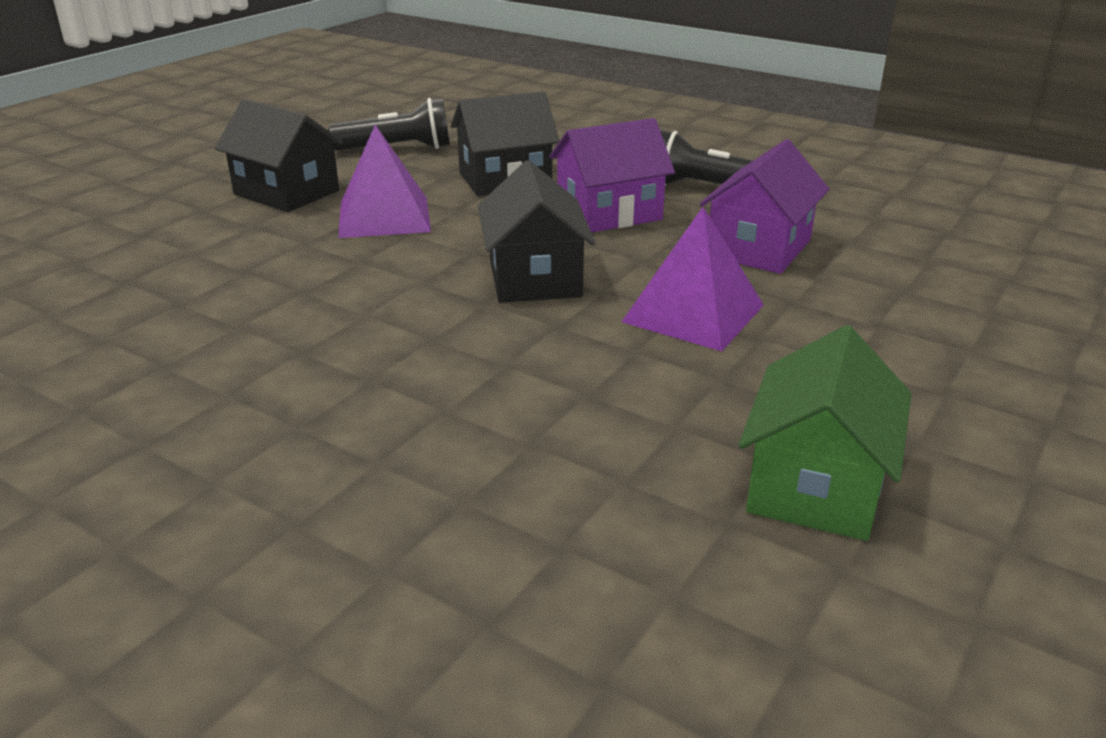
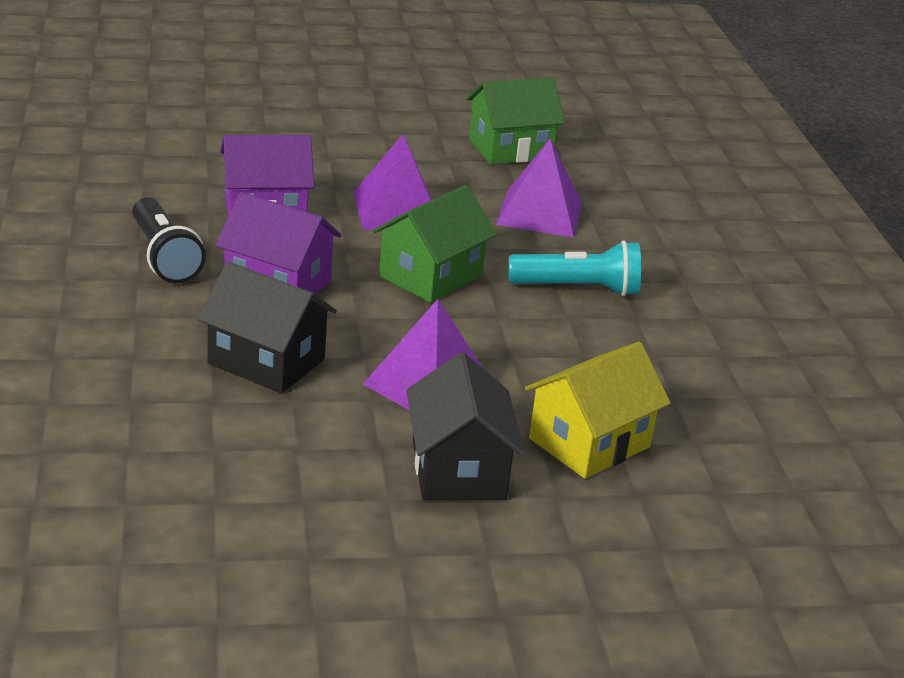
camera: 135 degrees left, 0 degrees up
(215, 242) = (589, 443): none -> yellow house
(397, 149) = (262, 467): black flashlight -> none
(397, 344) = (578, 288): none -> turquoise flashlight
(534, 278) = (430, 276): black house -> green house
(586, 406) = (540, 213): none -> purple pyramid

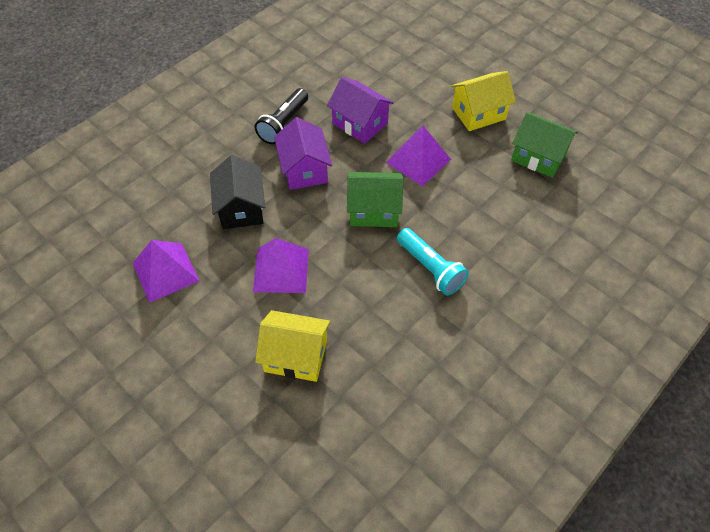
camera: 55 degrees right, 25 degrees up
(385, 142) = (478, 113): none -> yellow house
(458, 470) = (226, 322): black house -> none
(540, 213) = (487, 209): purple pyramid -> purple pyramid (166, 272)

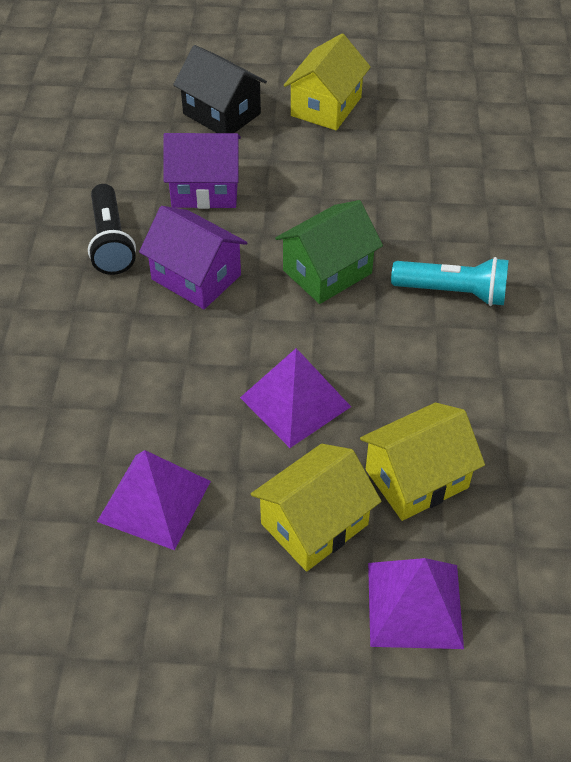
camera: 40 degrees left, 5 degrees down
(222, 340) = (314, 524): none -> yellow house
(241, 208) = (167, 366): black house -> black house (222, 114)
(418, 160) = (316, 191): purple pyramid -> purple pyramid (414, 604)
(538, 157) = (435, 117): green house -> none

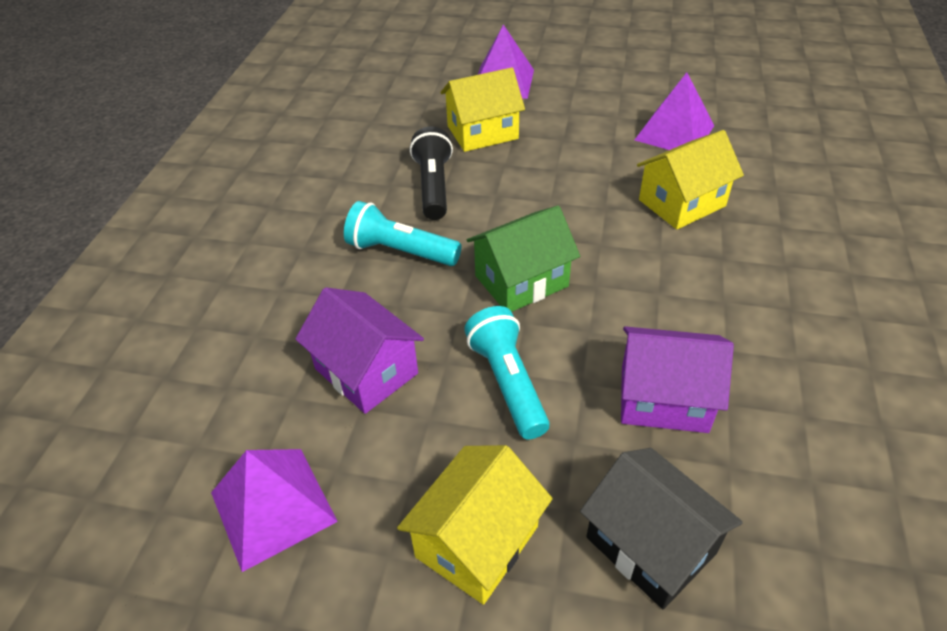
camera: 170 degrees left, 5 degrees down
(111, 242) = (769, 335): black flashlight -> black flashlight (433, 186)
(196, 277) = (662, 287): purple house -> purple house (366, 371)
(295, 402) = (566, 180): purple pyramid -> purple pyramid (273, 506)
(314, 524) = (560, 116): yellow house -> yellow house (681, 203)
(324, 190) = (507, 382): none -> turquoise flashlight

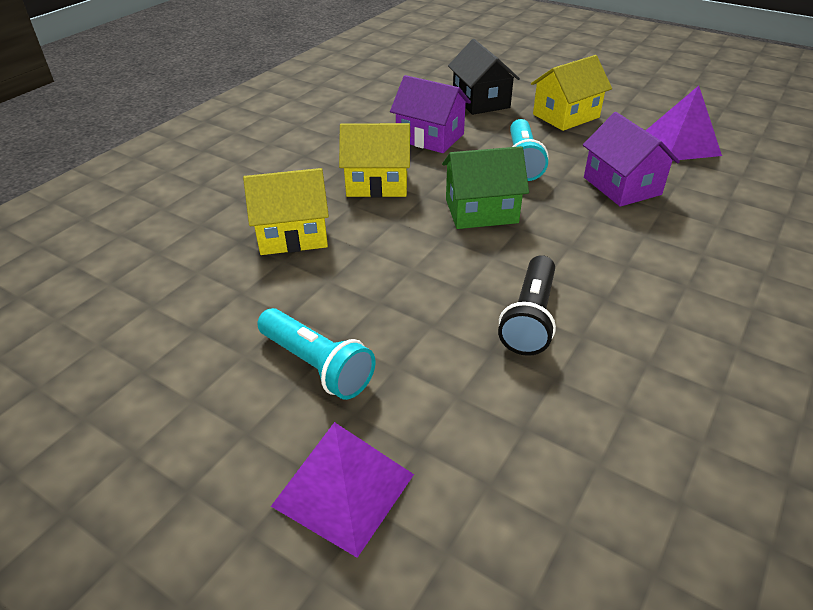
camera: 160 degrees left, 5 degrees down
(400, 251) = (583, 258): turquoise flashlight -> turquoise flashlight (317, 365)
(482, 132) = (435, 383): yellow house -> yellow house (377, 183)
(674, 132) = (208, 309): purple pyramid -> none

